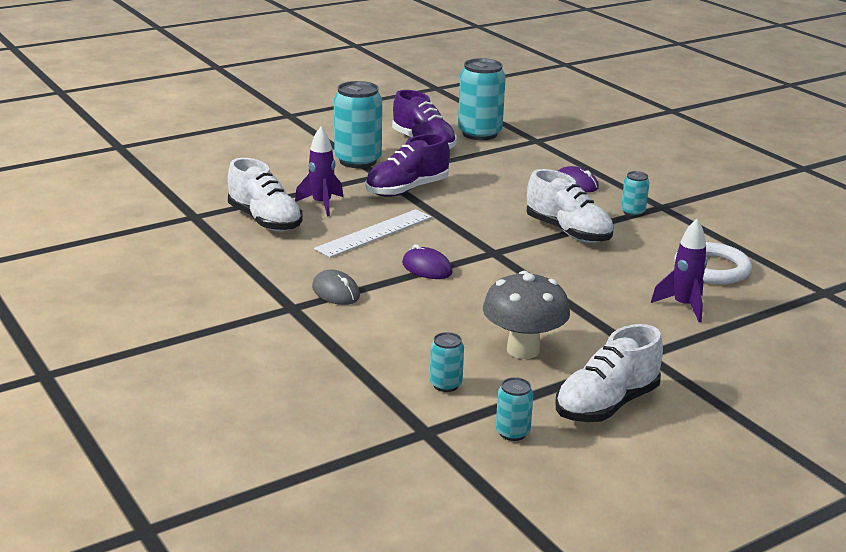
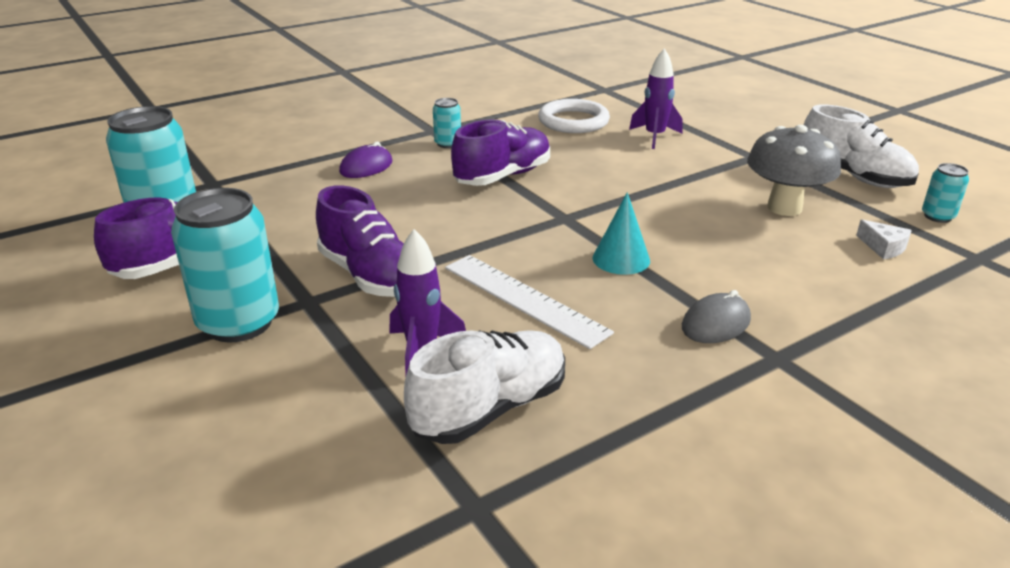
camera: 90 degrees left, 5 degrees up
(427, 268) = (621, 259): purple mouse -> turquoise cone
(445, 384) = (883, 247): turquoise can -> white cheese
(568, 232) = (503, 176): white shoe -> purple shoe

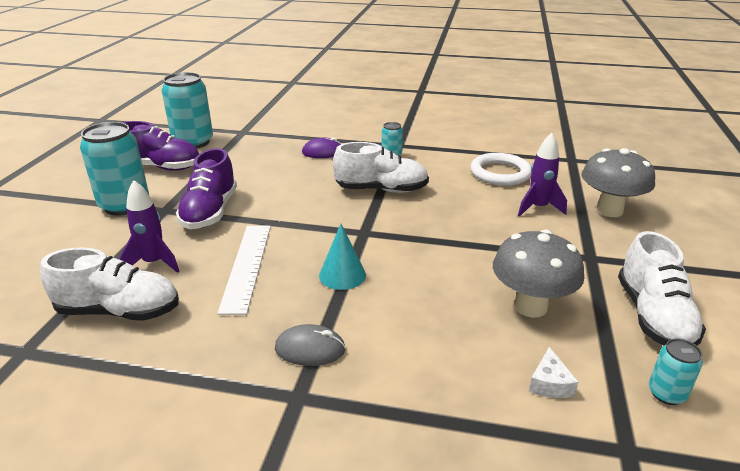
camera: 45 degrees right, 0 degrees up
(503, 176) = (381, 190): purple shoe -> white shoe
(702, 118) = (609, 210): none -> grey mushroom

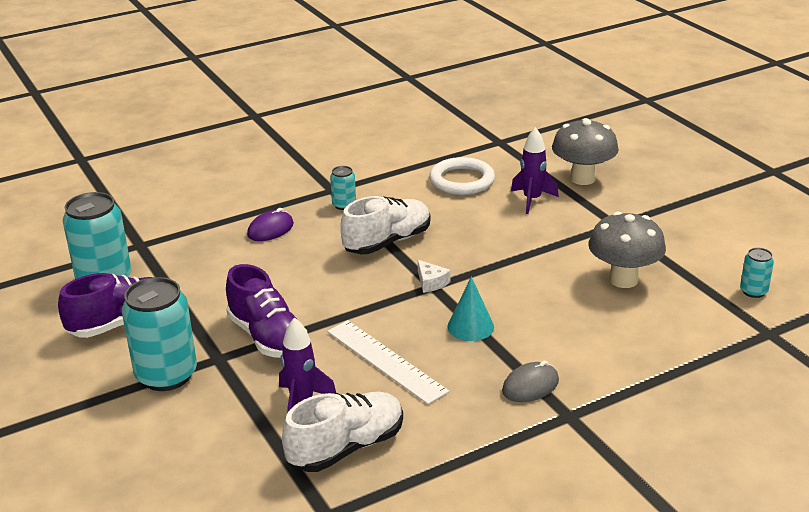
camera: 40 degrees left, 0 degrees up
(549, 383) = (692, 321): white cheese -> white cheese (431, 282)
(653, 316) = (697, 247): white shoe -> none

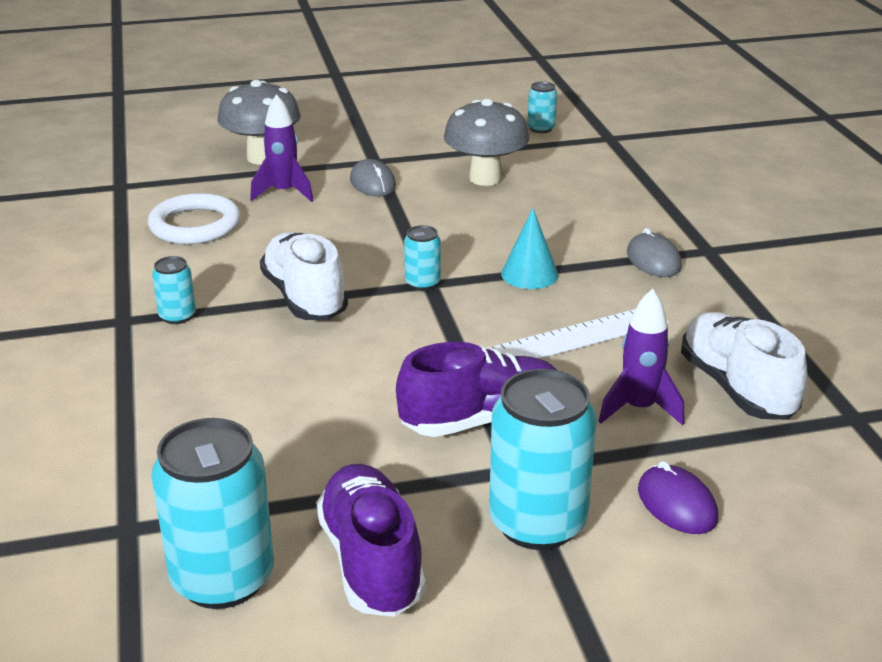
camera: 75 degrees left, 0 degrees up
(270, 229) = (193, 386): purple mouse -> purple mouse (677, 504)
(431, 282) = (422, 283): white cheese -> turquoise can
(574, 231) = (372, 183): none -> grey mouse

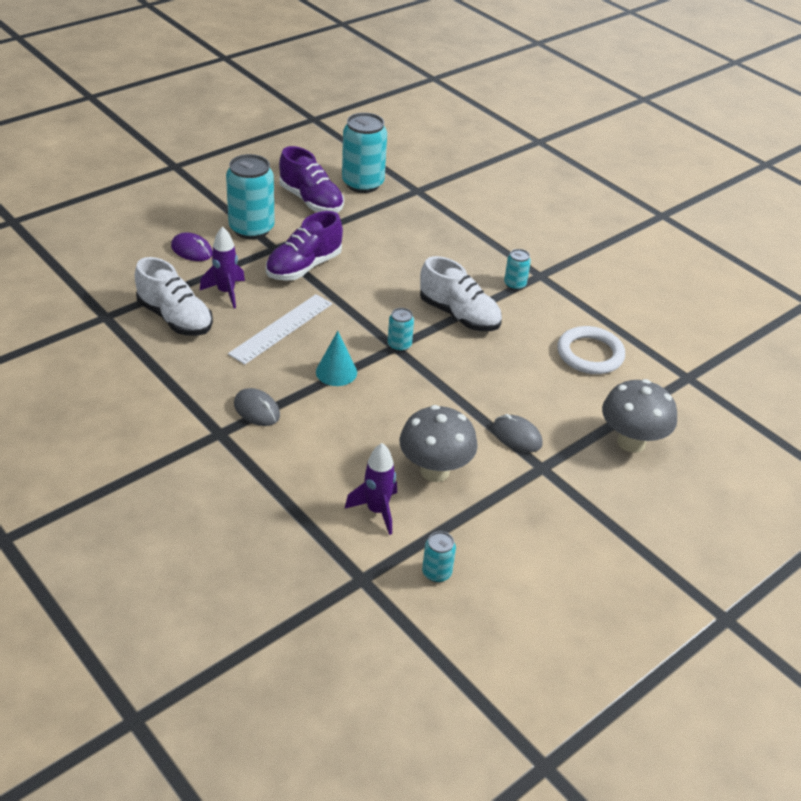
camera: 150 degrees right, 10 degrees up
(284, 193) = (569, 404): purple rocket -> purple rocket (377, 511)

